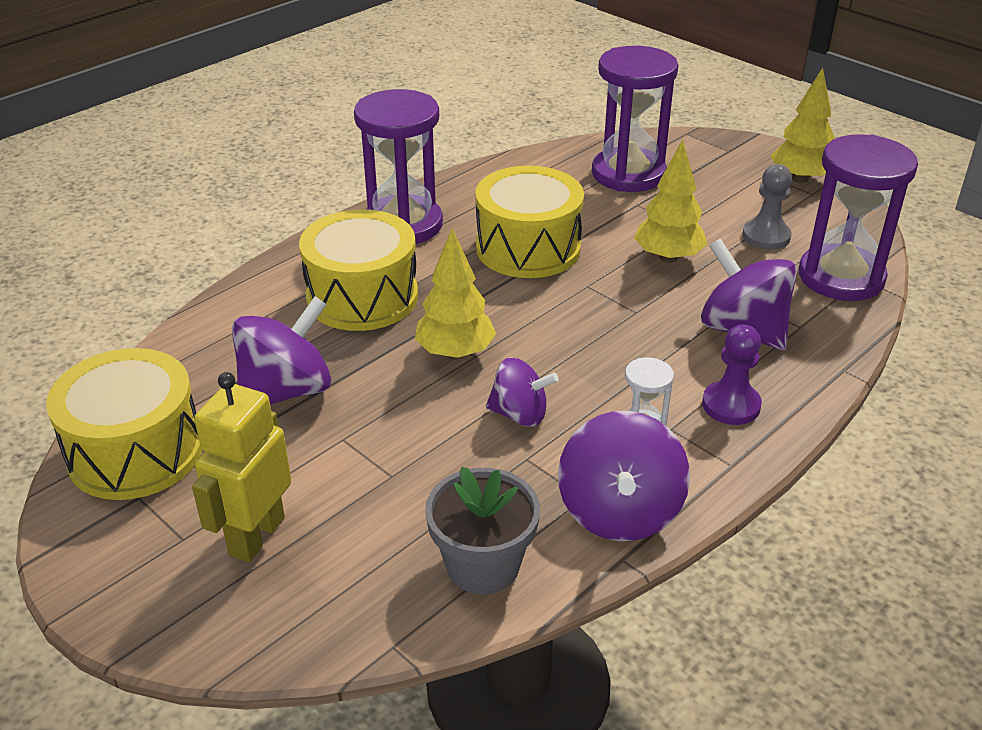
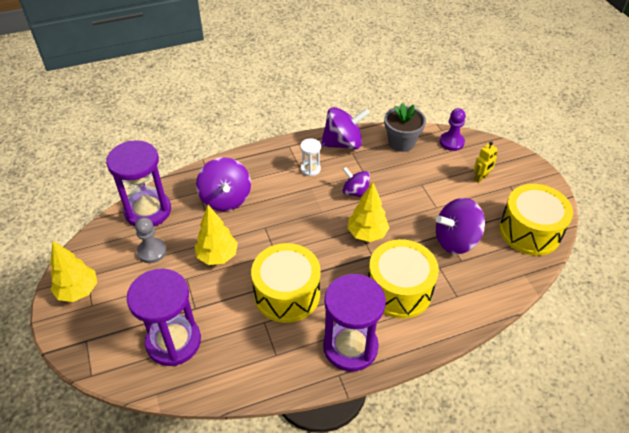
camera: 155 degrees left, 10 degrees up
(256, 536) = (481, 178): yellow robot -> yellow robot, size x0.58
(619, 512) = (343, 143): purple spinning top -> purple spinning top turned 45 degrees clockwise
(731, 405) = (266, 167): purple pawn -> purple pawn (451, 142)

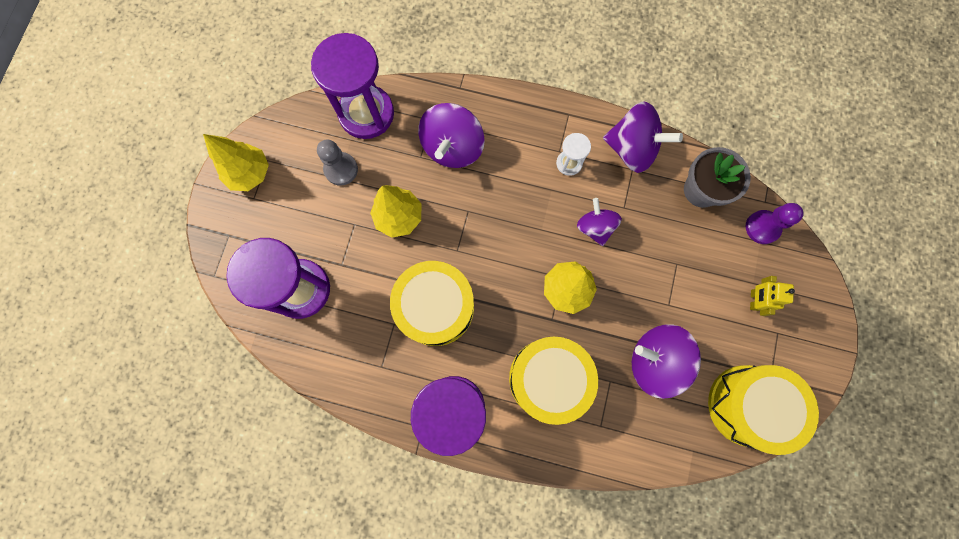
camera: 35 degrees right, 30 degrees up
(481, 178) = (753, 300): yellow robot -> yellow robot turned 105 degrees clockwise

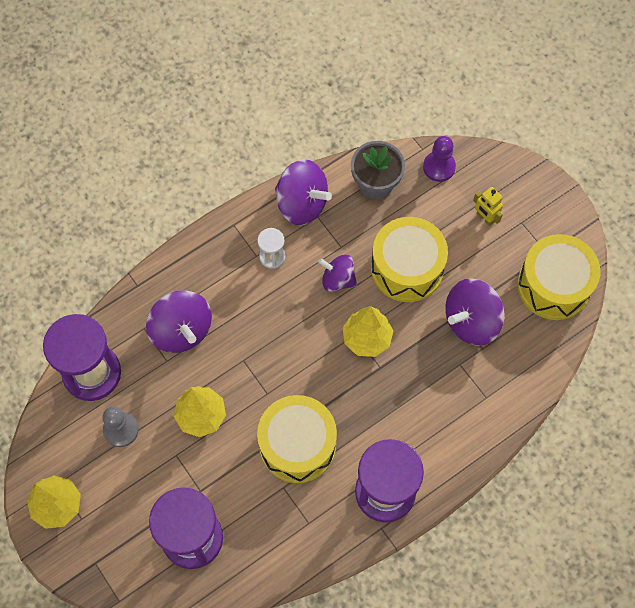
camera: 50 degrees left, 10 degrees down
(548, 378) = (421, 406): yellow drum -> yellow drum (407, 268)
(632, 149) = (302, 203): purple spinning top -> purple spinning top turned 60 degrees clockwise

